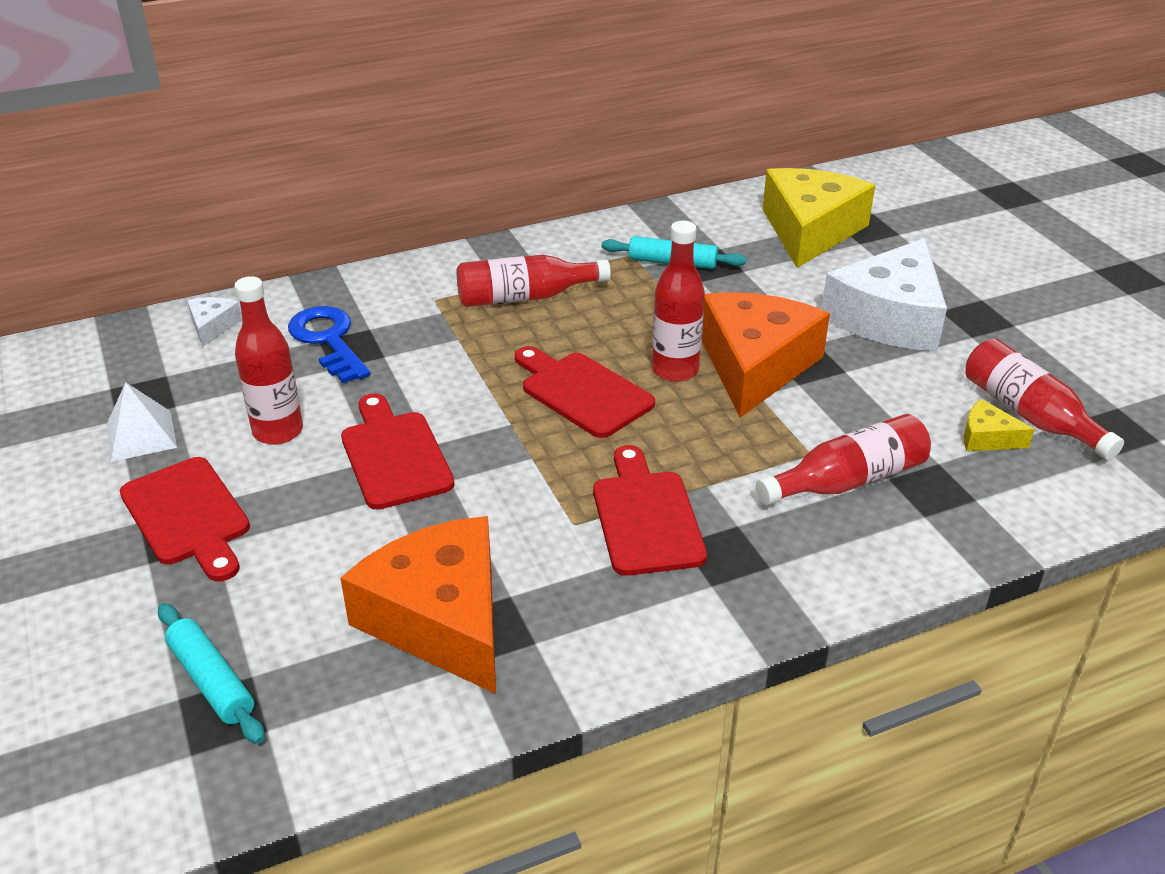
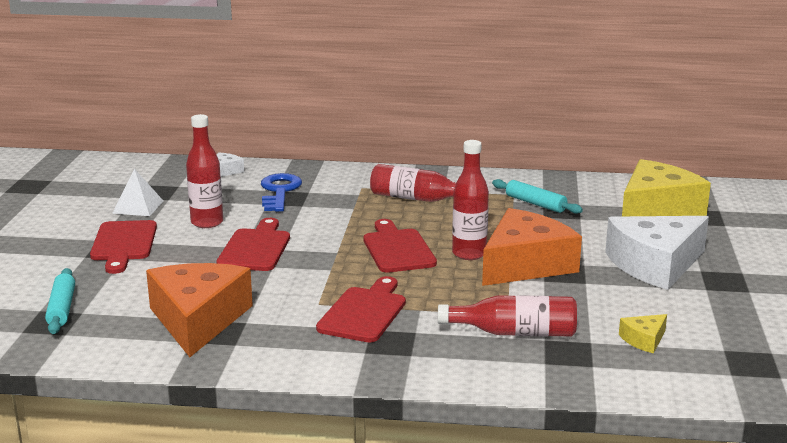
camera: 30 degrees right, 15 degrees down
(987, 438) = (644, 340): yellow cheese -> yellow cheese turned 90 degrees counterclockwise
(1029, 415) = (693, 338): red bottle -> none

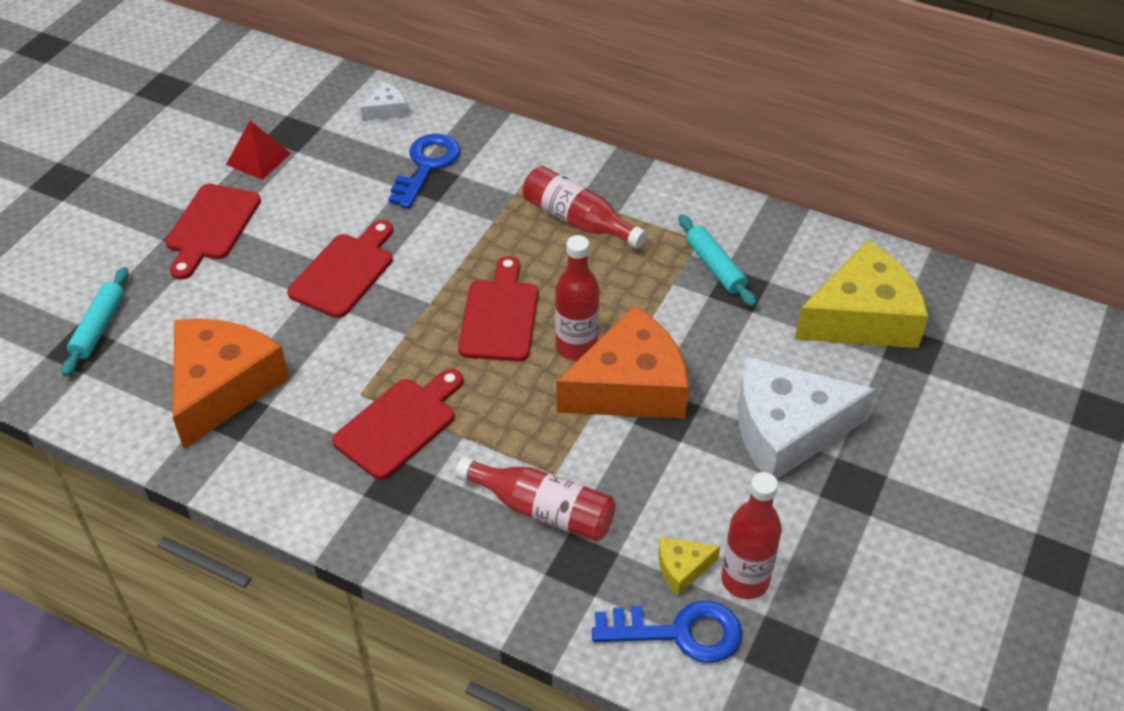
camera: 20 degrees right, 25 degrees up
(138, 207) = (258, 158): white pyramid -> red pyramid
(207, 222) = (317, 208): red bottle -> red bottle (745, 580)
(672, 370) = (679, 632): none -> blue key

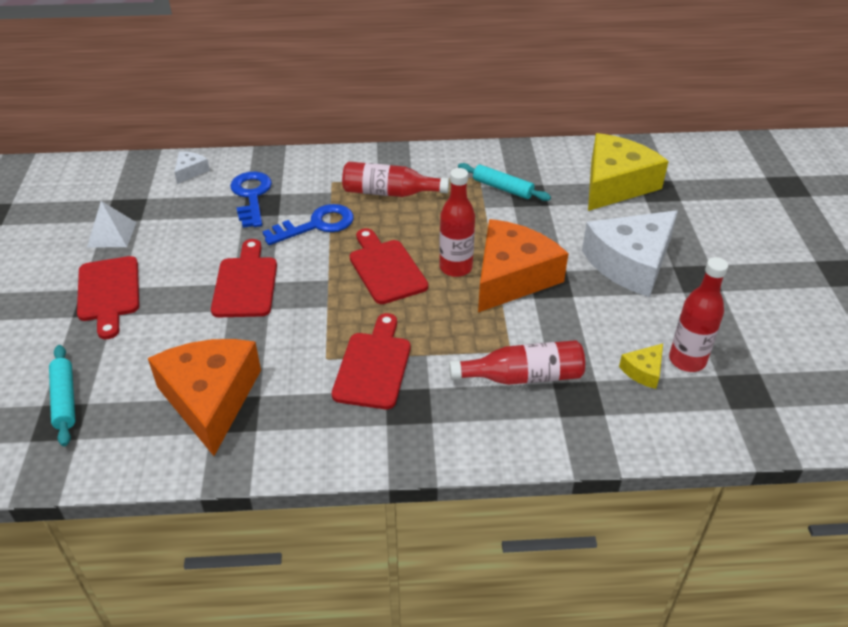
camera: 30 degrees left, 5 degrees down
(258, 158) = (111, 234): red pyramid -> white pyramid
(679, 632) = (678, 411): blue key -> blue key (316, 225)

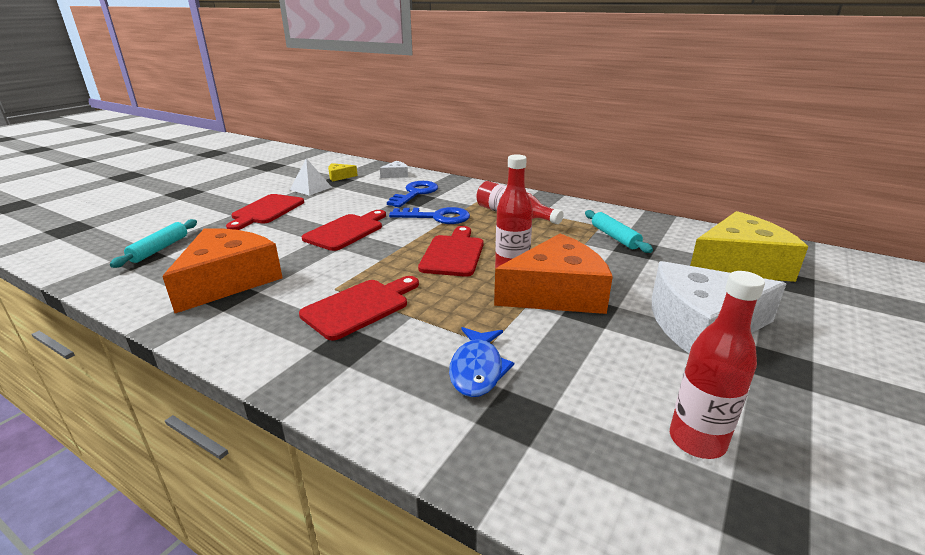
camera: 35 degrees right, 15 degrees down
(523, 376) = (477, 369): red bottle -> blue fish
(643, 371) = (624, 425): yellow cheese -> yellow cheese (339, 177)

